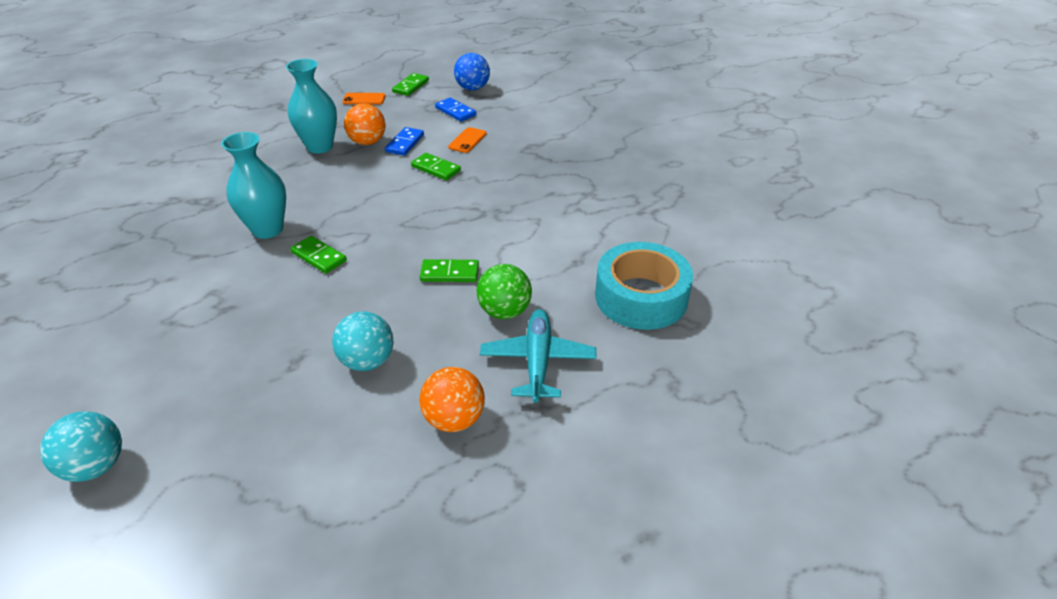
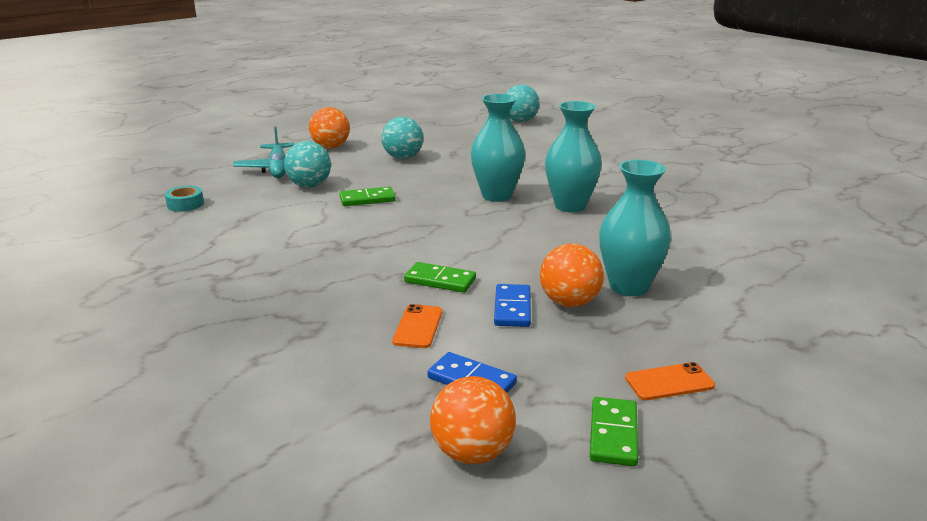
camera: 165 degrees right, 15 degrees down
(319, 256) = (497, 196): green domino -> turquoise vase
(472, 88) = (472, 452): blue ball -> orange ball
(504, 311) = (309, 185): green ball -> turquoise ball
(641, 297) = (185, 204): turquoise tape -> turquoise tape, size x0.42

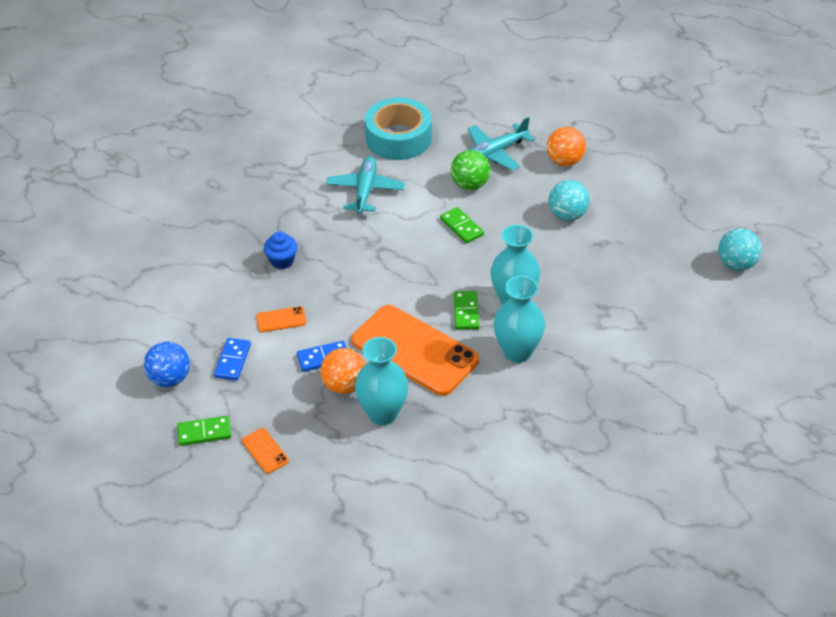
camera: 70 degrees right, 20 degrees up
(185, 204) = (398, 138): turquoise tape -> turquoise tape, size x2.39
(245, 235) = (365, 190): none -> turquoise plane
(305, 307) = (282, 261): none -> blue cupcake
(309, 185) = (470, 184): turquoise ball -> green ball
(440, 280) = (345, 311): green domino -> green domino (466, 312)
(472, 452) = (170, 378): orange ball -> blue ball
(536, 252) = (415, 350): none -> orange phone

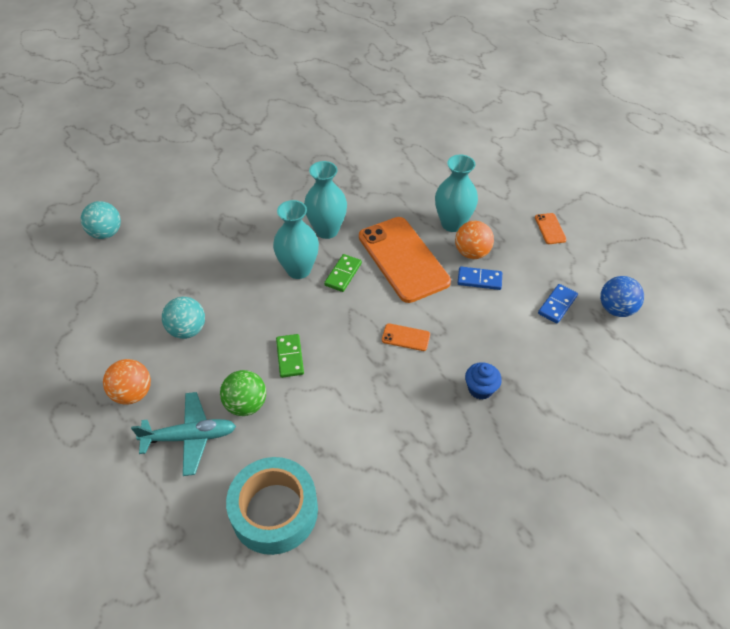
camera: 155 degrees left, 5 degrees up
(204, 432) = (594, 257): green domino -> none
(281, 319) = (503, 327): orange phone -> orange phone (406, 337)
(365, 190) = (355, 444): turquoise plane -> none

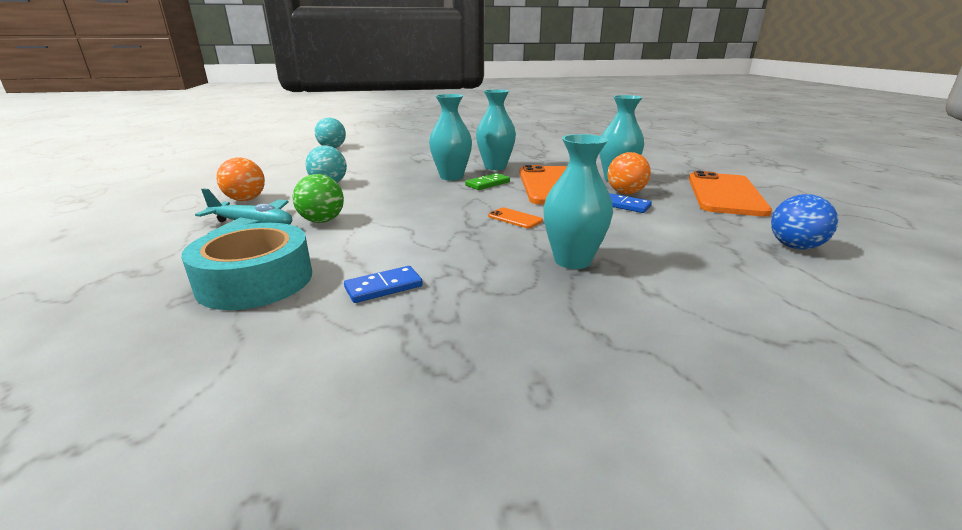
camera: 25 degrees right, 25 degrees down
(289, 357) = (392, 208): green domino -> none
(480, 389) = (572, 260): blue cupcake -> turquoise vase
(550, 229) = (725, 194): orange phone -> orange phone, size x2.49
(557, 305) = (711, 231): blue domino -> blue domino (384, 287)

